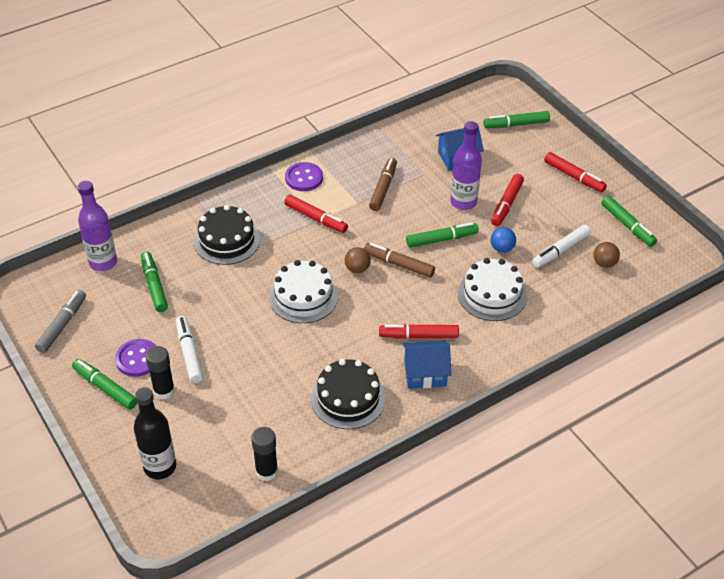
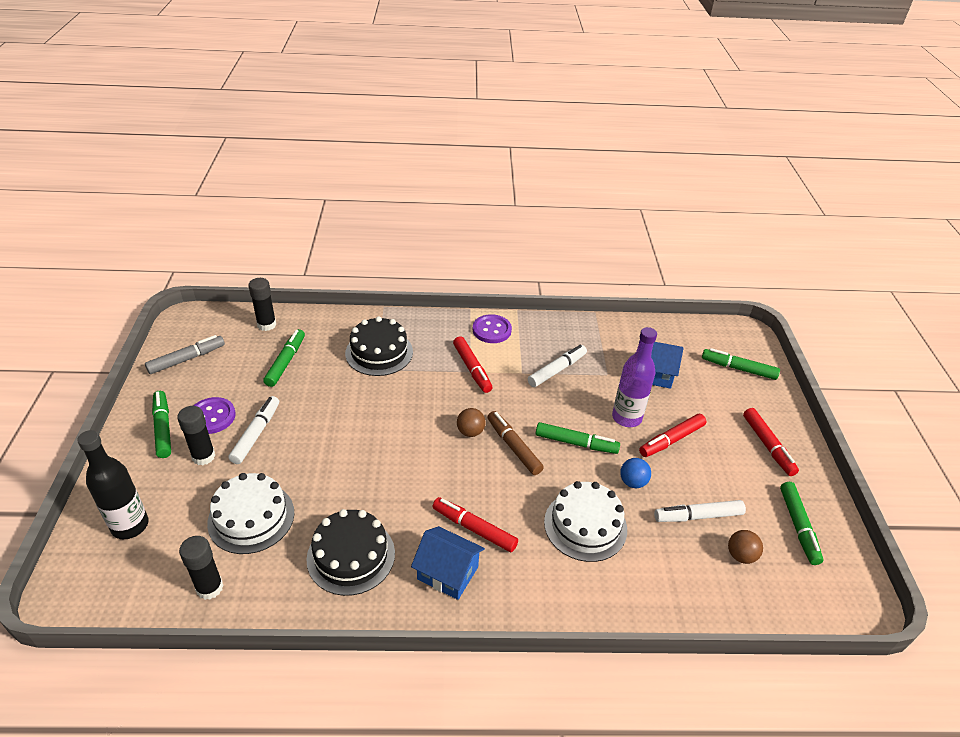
camera: 30 degrees right, 5 degrees down
(103, 262) = (266, 325): purple bottle -> black glue stick
(303, 297) = (399, 433): white cake -> white cake (251, 517)
(383, 188) = (557, 370): brown marker -> white marker

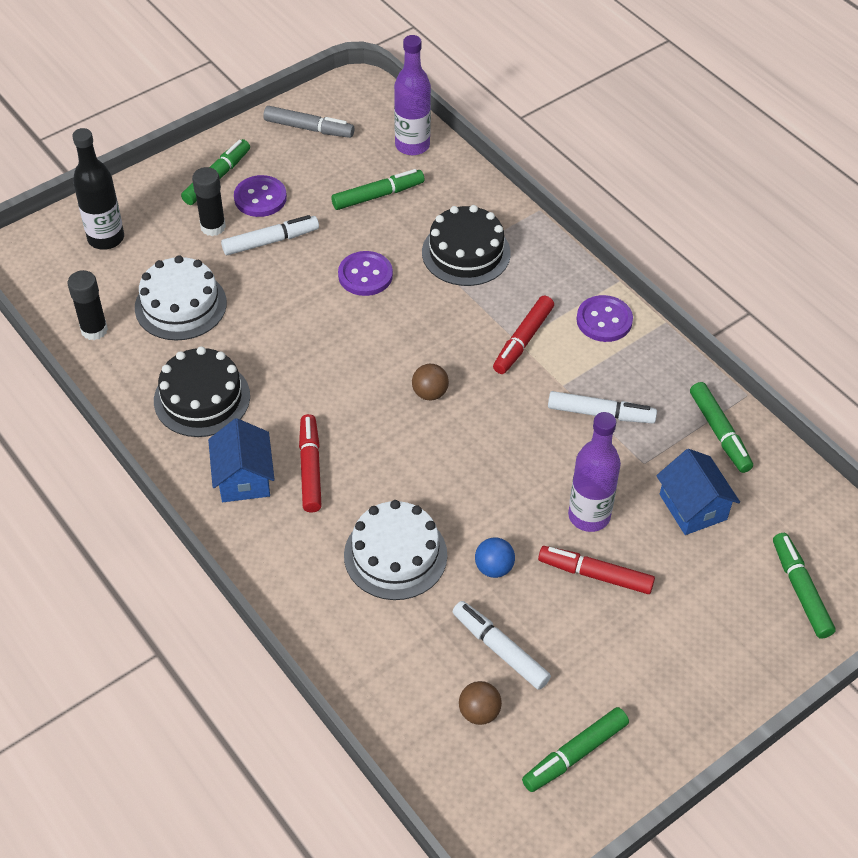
camera: 55 degrees right, 10 degrees up
(266, 325) = (412, 145): black glue stick -> purple bottle
(342, 405) = (365, 275): none -> purple button
(513, 447) = (444, 440): brown marker -> none
(576, 443) = (502, 490): green marker -> green marker (719, 432)
(768, 446) = (683, 676): red marker -> none

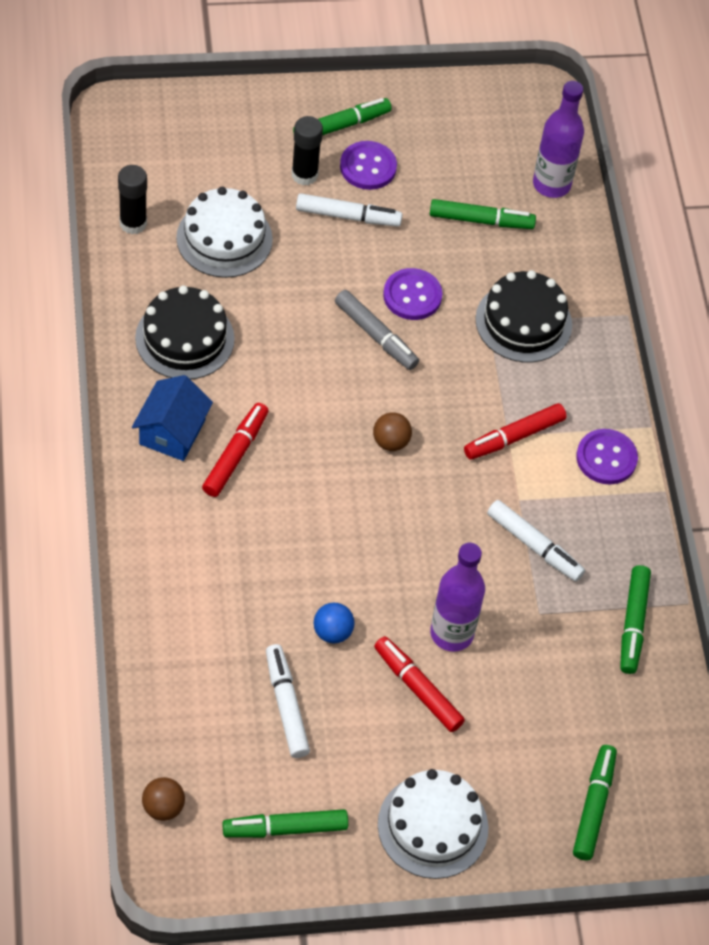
camera: 25 degrees right, 5 degrees up
(106, 238) = (200, 137): black bottle -> none
(309, 128) = (463, 116): grey marker -> grey marker (376, 335)
(395, 555) = (255, 573): white cake -> white cake (432, 826)
(479, 712) = (230, 747): brown ball -> brown ball (163, 807)
(693, 507) = (553, 678): blue house -> none

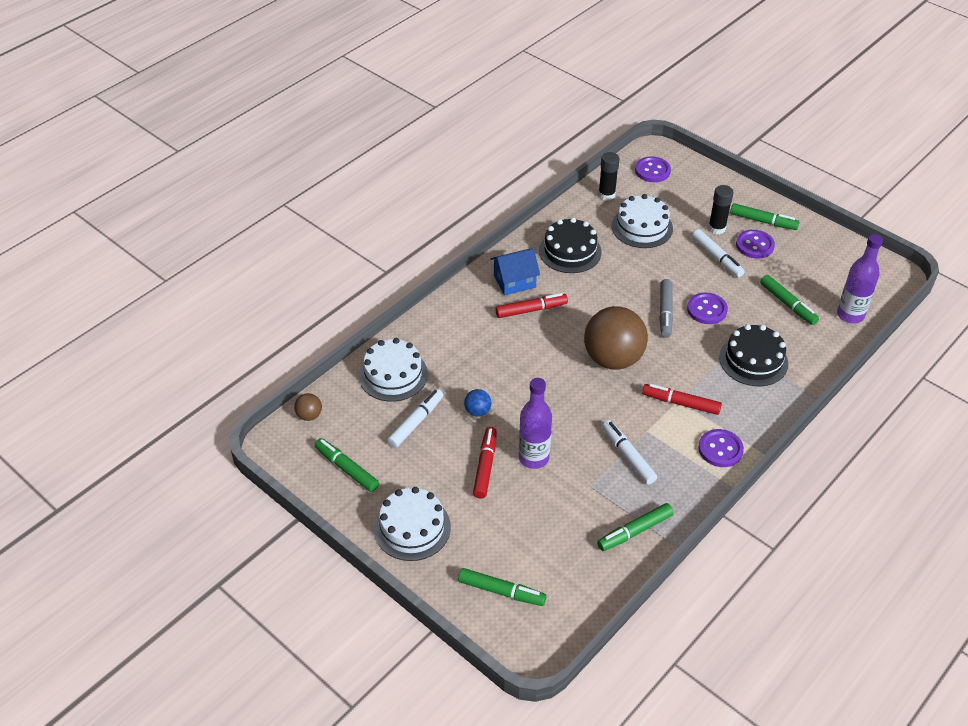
camera: 55 degrees right, 10 degrees down
(145, 146) = (652, 171): none -> purple button
(189, 672) = (393, 375): none -> white cake
(390, 442) = (613, 359): brown ball -> brown ball, size x2.38
(534, 546) = (628, 456): white marker -> white marker turned 150 degrees clockwise
(593, 806) = (501, 591): green marker -> green marker turned 45 degrees clockwise

